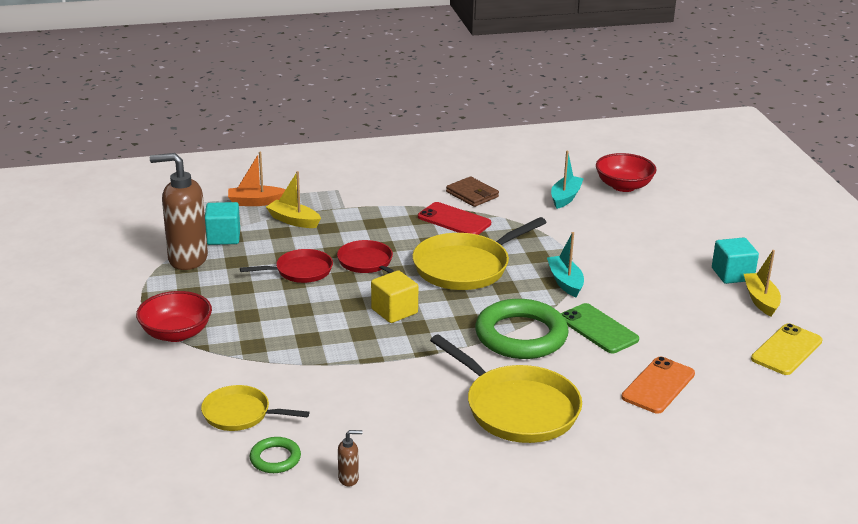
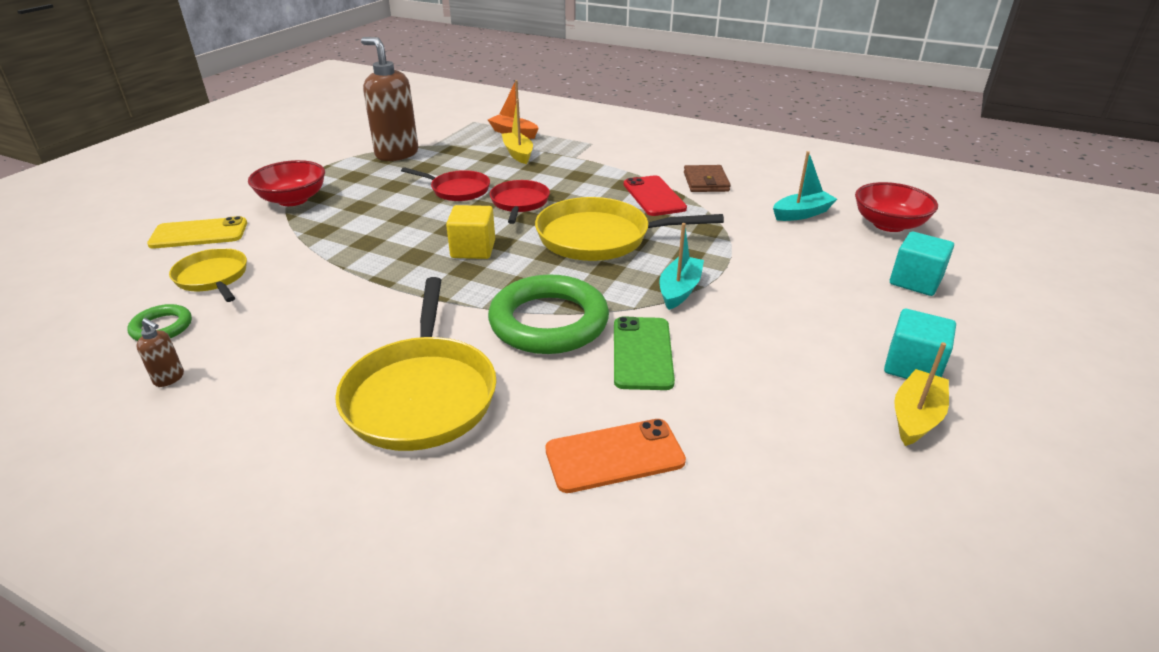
camera: 40 degrees right, 5 degrees up
(223, 237) = (448, 148): turquoise cube -> turquoise cube (915, 281)
(786, 350) = (871, 505): yellow phone -> yellow phone (199, 234)

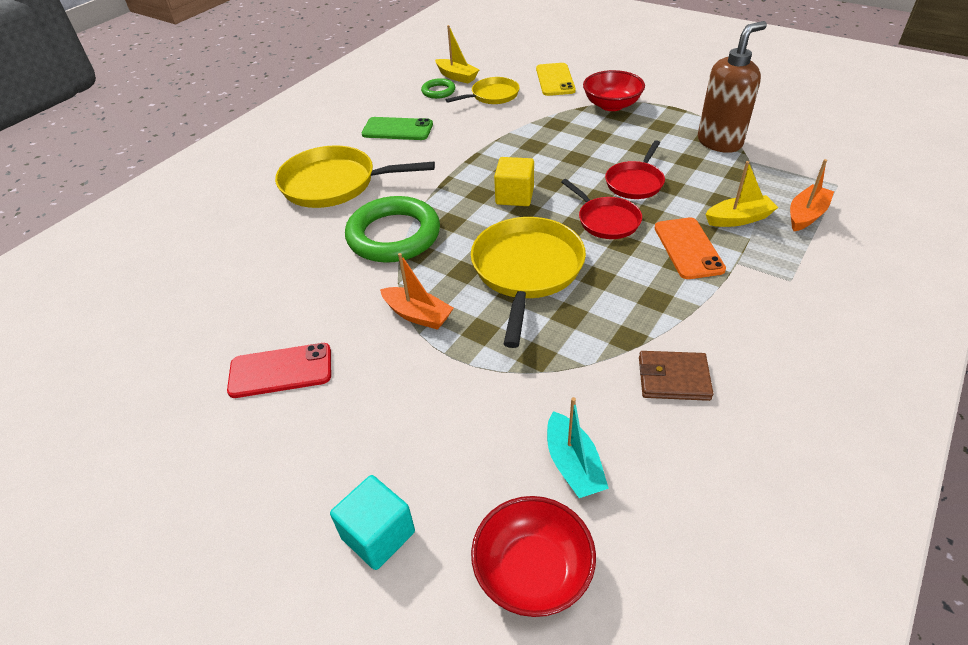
camera: 100 degrees right, 10 degrees up
(169, 378) = (387, 103): brown soap dispenser -> none
(519, 203) = (606, 220): red pan -> red pan turned 45 degrees clockwise
(614, 455) = (240, 259): orange phone -> orange phone (688, 248)
(642, 353) = (335, 281): green phone -> green phone (397, 129)
(654, 196) = (625, 321): red phone -> red phone (281, 370)
(679, 290) = (418, 315): turquoise boat -> orange boat
(912, 366) = (240, 460): turquoise cube -> none
(916, 417) = (183, 434): yellow boat -> yellow boat (457, 76)

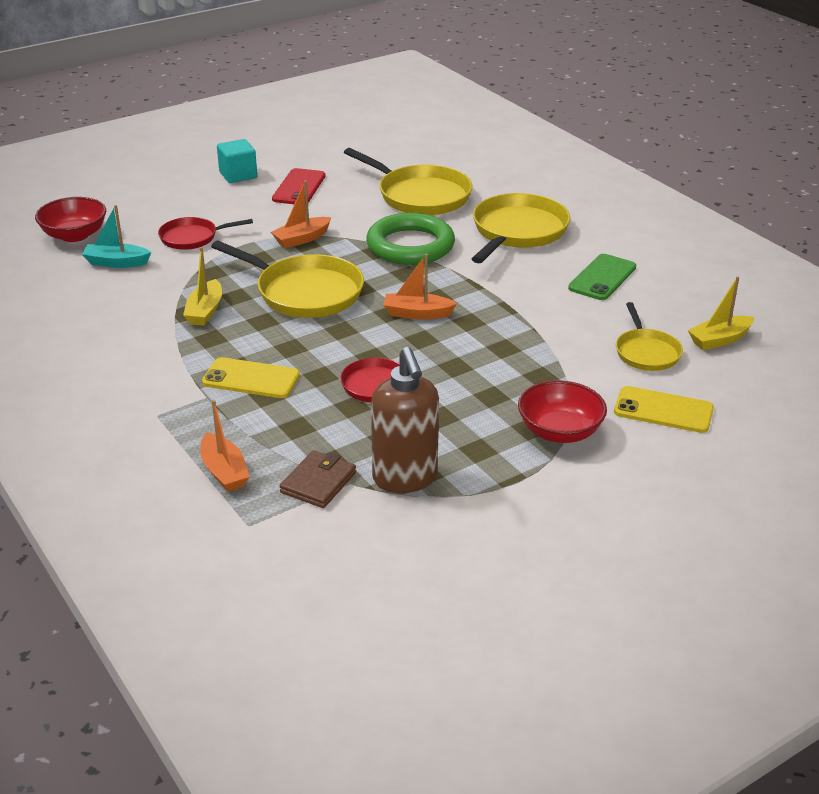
camera: 110 degrees right, 10 degrees down
(274, 263) = (420, 196): none -> yellow pan
(378, 535) = (146, 200): turquoise cube -> turquoise cube (238, 175)
(438, 91) = (683, 319): green ring -> none
(514, 196) = (417, 313): yellow cube -> orange boat
(606, 220) = (333, 350): red pan -> red pan (192, 237)
(673, 378) = (132, 318): brown wallet -> brown wallet (318, 482)
(688, 248) = (251, 379): orange phone -> yellow phone
(738, 219) = (261, 426): yellow boat -> yellow boat (205, 311)

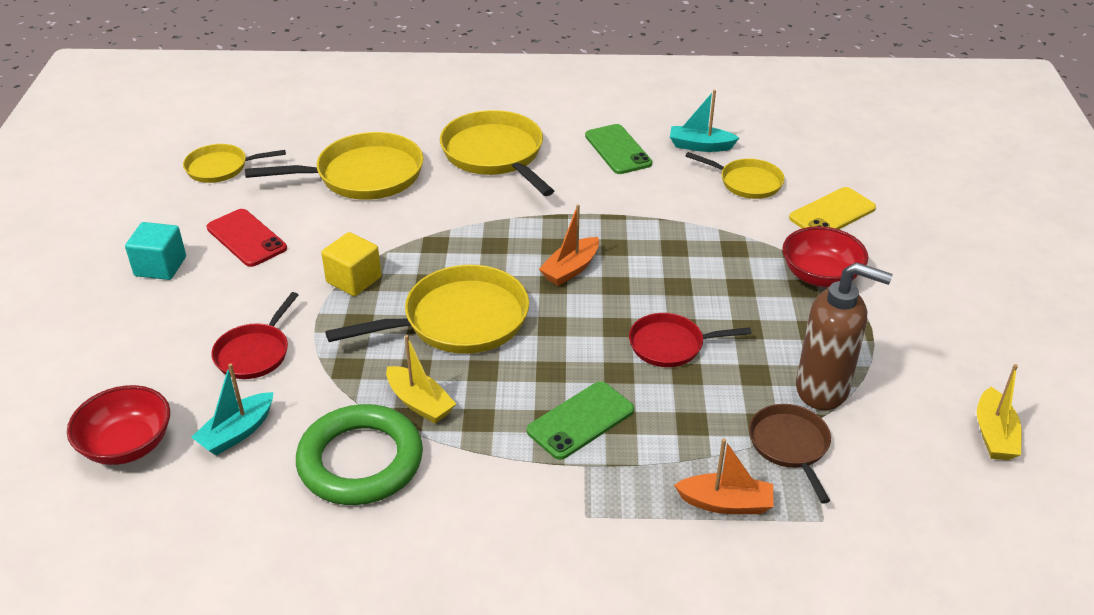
camera: 55 degrees left, 5 degrees up
(251, 379) = (581, 420): yellow phone -> green phone
(302, 239) = (354, 280): orange boat -> yellow cube
(318, 482) = (790, 445): brown wallet -> brown pan
(360, 148) = (221, 168): none -> yellow pan
(410, 246) = (448, 221): green ring -> green ring (360, 461)
(667, 312) = (700, 146): none -> turquoise boat
(719, 340) = (761, 143): yellow boat -> yellow boat (994, 435)

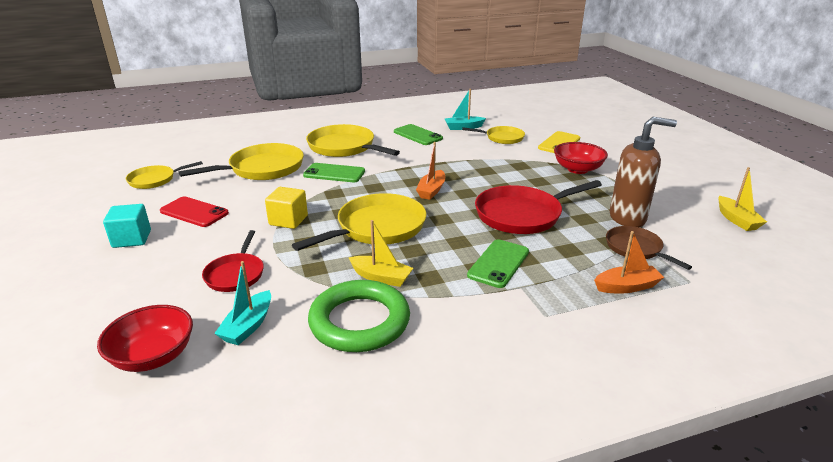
camera: 20 degrees left, 10 degrees down
(454, 205) = (334, 173): none -> green phone
(670, 345) = (522, 215): red pan -> red pan, size x1.71

